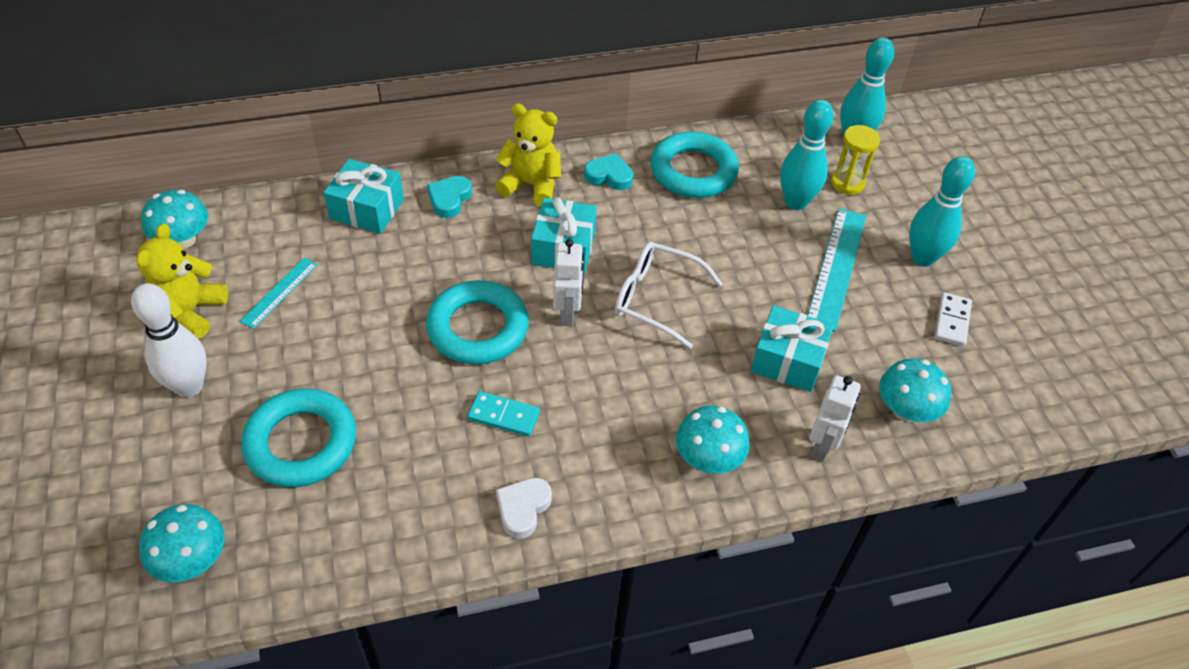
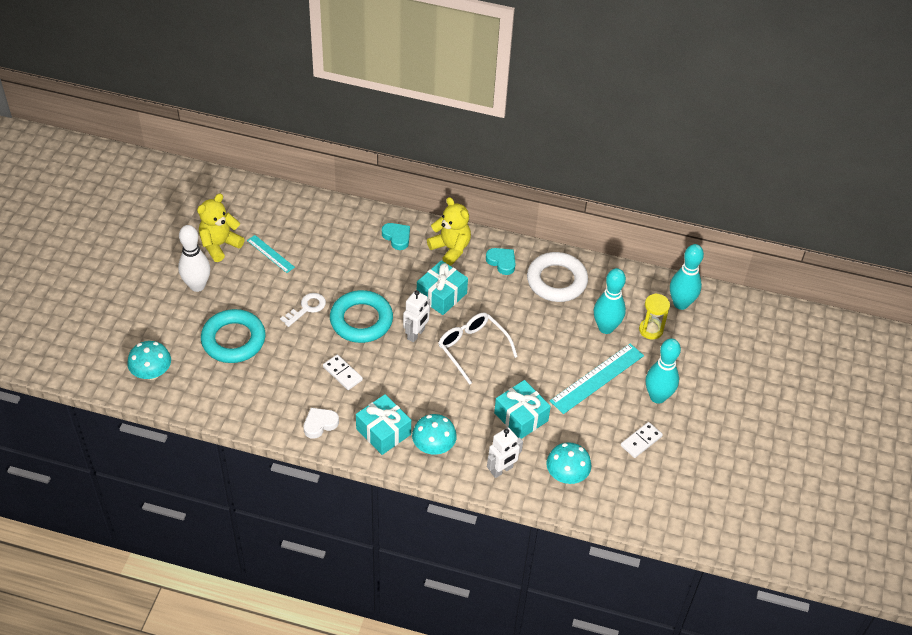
camera: 30 degrees right, 0 degrees up
(183, 240) = (238, 201): turquoise mushroom -> none
(279, 292) = (270, 254): turquoise ruler -> turquoise ruler turned 75 degrees clockwise
(367, 209) = (347, 224): turquoise gift -> turquoise gift (383, 431)
(386, 346) = (306, 308): none -> white key
(449, 199) = (397, 237): turquoise heart -> turquoise heart turned 90 degrees clockwise
(503, 416) = (342, 373): turquoise domino -> white domino
(693, 171) = (556, 281): turquoise ring -> white ring

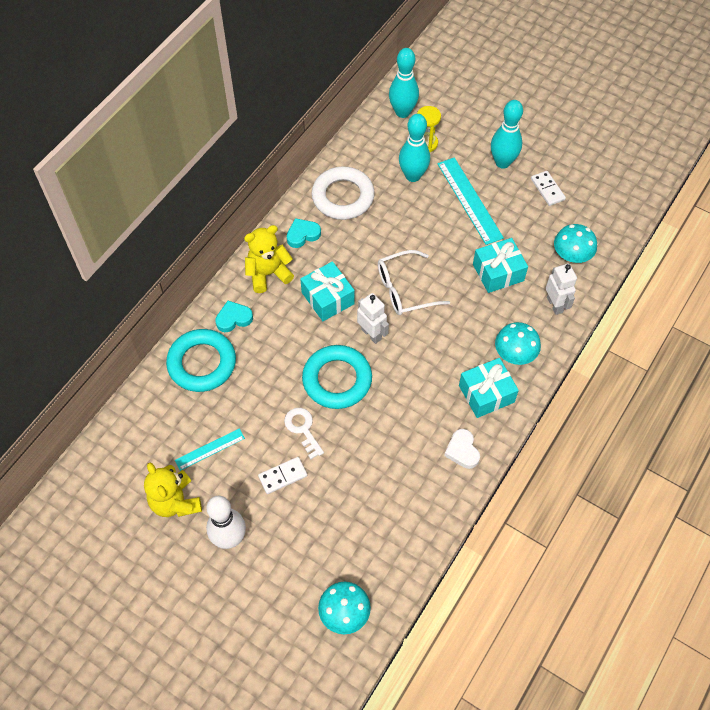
camera: 70 degrees left, 10 degrees up
(233, 340) = (323, 514): turquoise ring -> turquoise ring (202, 363)
(342, 373) = (402, 414): white domino -> white domino (283, 476)

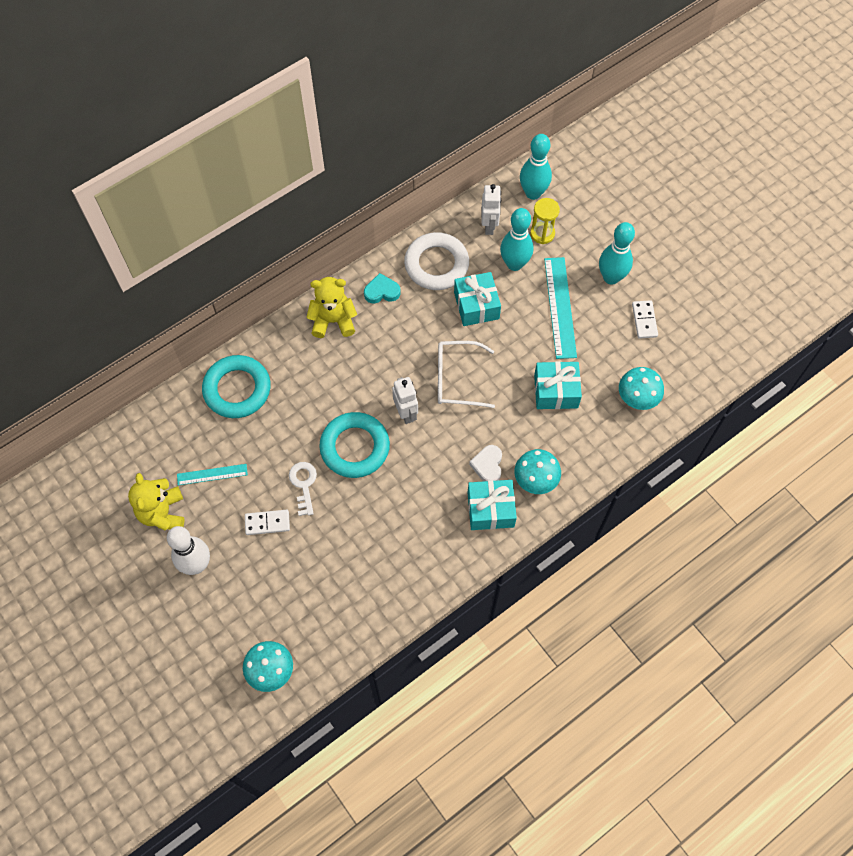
camera: 20 degrees right, 5 degrees up
(233, 318) = (283, 355): turquoise heart -> none
(328, 298) = (379, 363): turquoise gift -> turquoise gift (476, 305)
(462, 451) = (443, 557): white heart -> white heart (488, 465)
(555, 305) = (598, 443): white robot -> white robot (489, 226)

